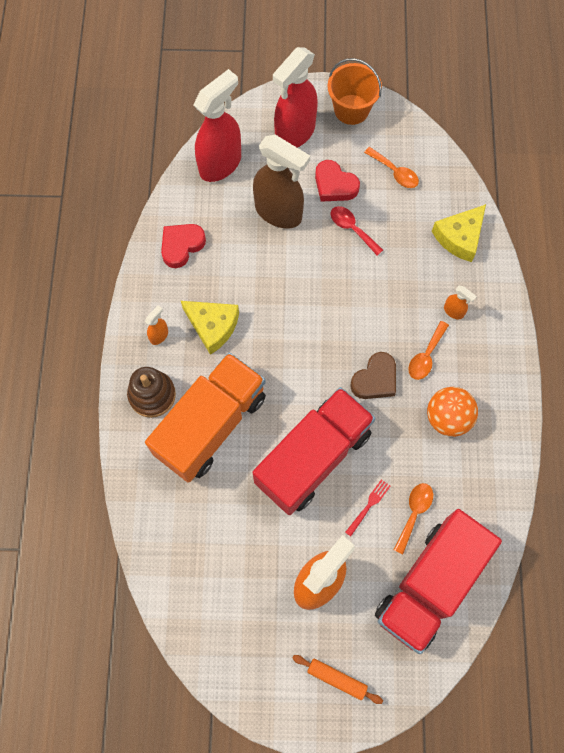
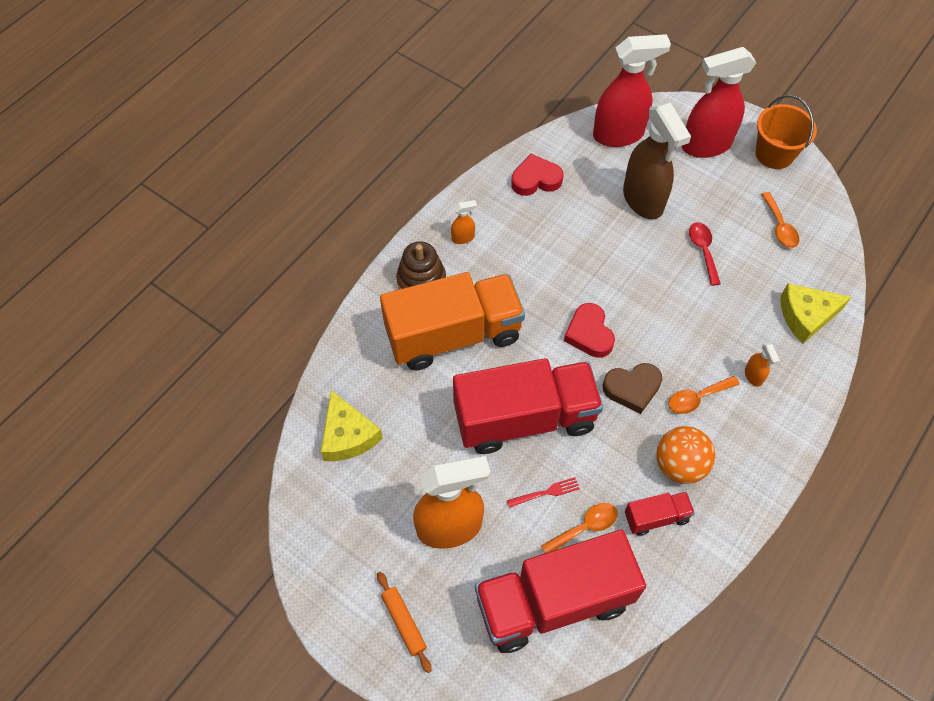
camera: 35 degrees right, 10 degrees down
(213, 326) = (515, 257): yellow cheese -> yellow cheese (348, 435)
(334, 185) = (712, 206): red heart -> red heart (589, 334)
(457, 470) = (656, 517): none -> red truck

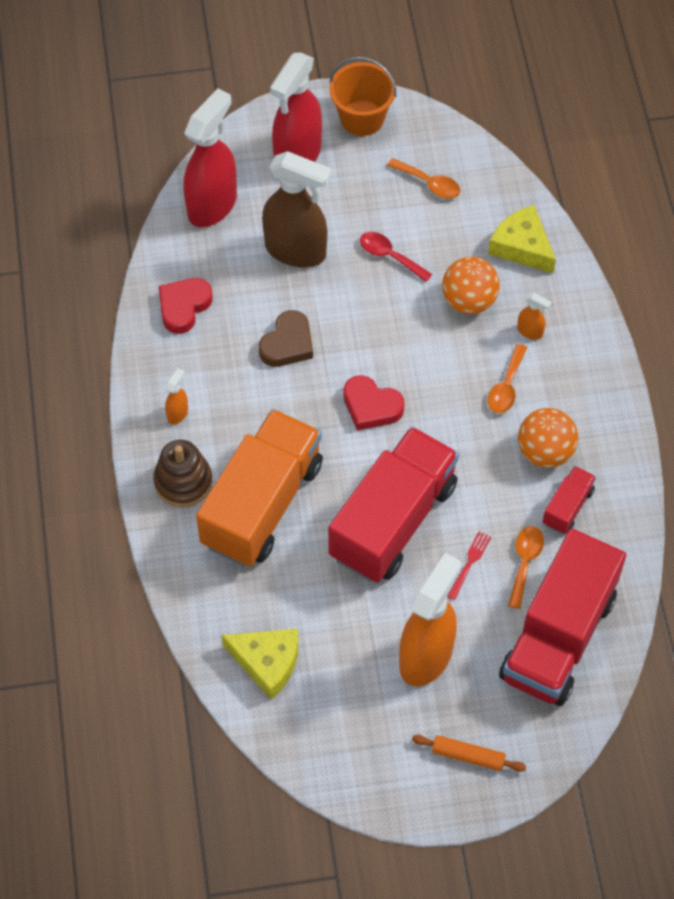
camera: 45 degrees left, 0 degrees up
(632, 388) = (450, 422): brown heart -> brown heart (287, 344)
(729, 321) = (469, 300): none -> orange ball
(806, 316) = (522, 246): yellow cheese -> yellow cheese turned 105 degrees clockwise

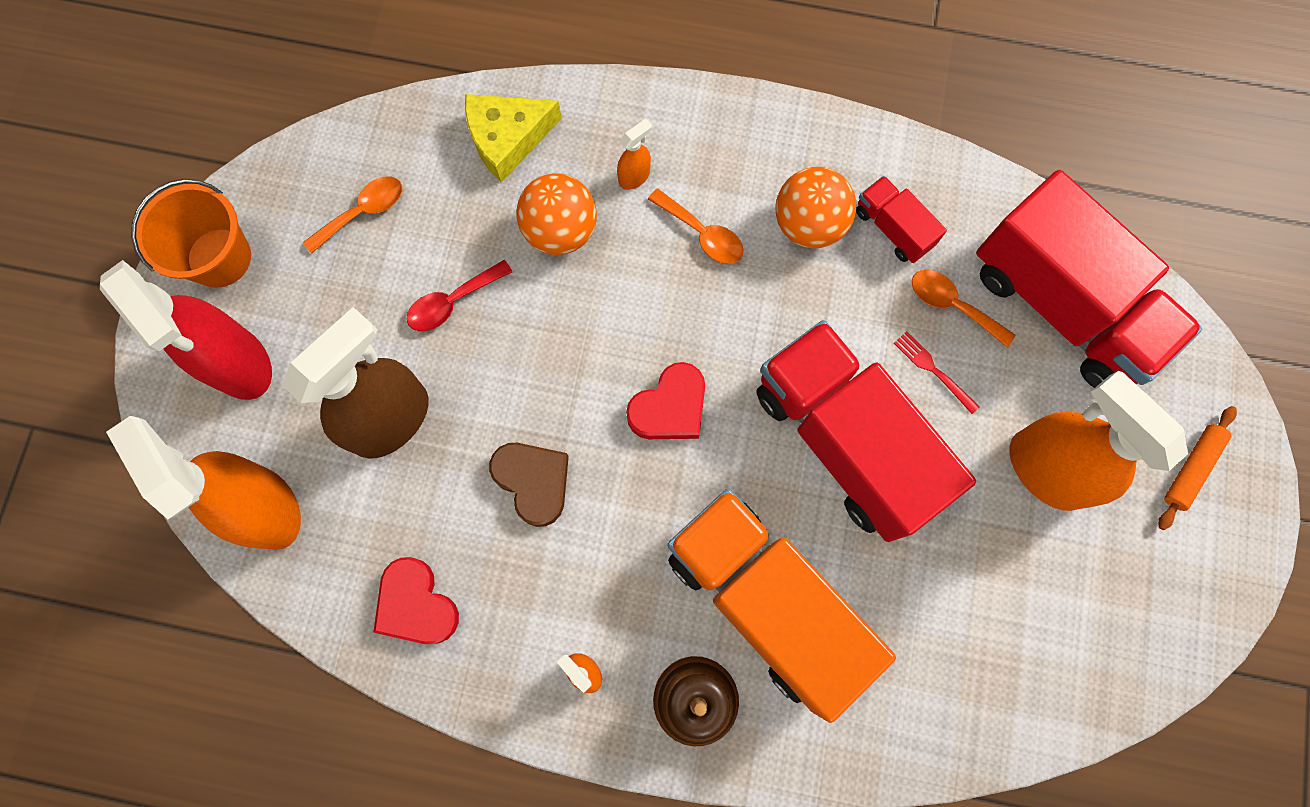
camera: 70 degrees left, 15 degrees up
(212, 205) = (266, 507): red spray bottle -> orange spray bottle
(267, 662) = (999, 675): yellow cheese -> none

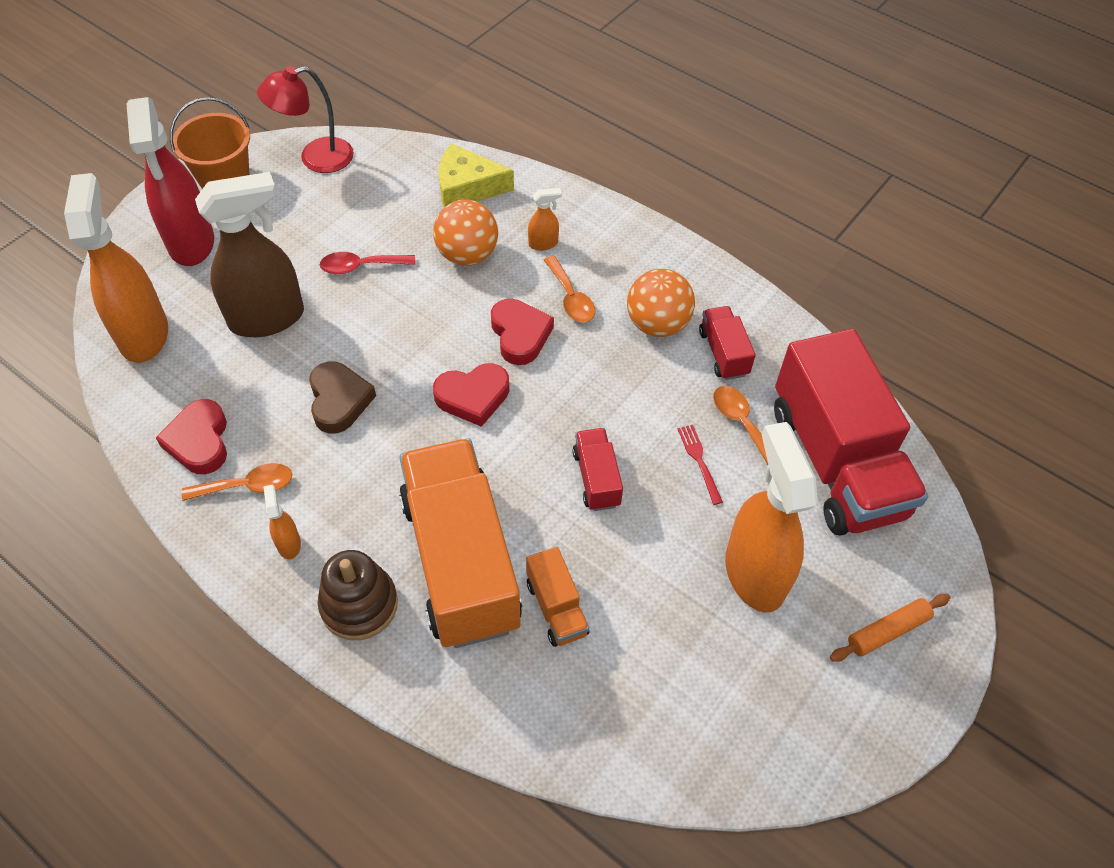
camera: 25 degrees right, 20 degrees down
(308, 178) = (315, 158): none -> red lamp
(363, 212) = (338, 191): orange spoon -> orange spoon (248, 486)
(675, 307) = (520, 335): none -> red heart
(845, 441) = (596, 478): red truck -> red truck, size x0.44
(883, 603) = (556, 608): none -> orange truck

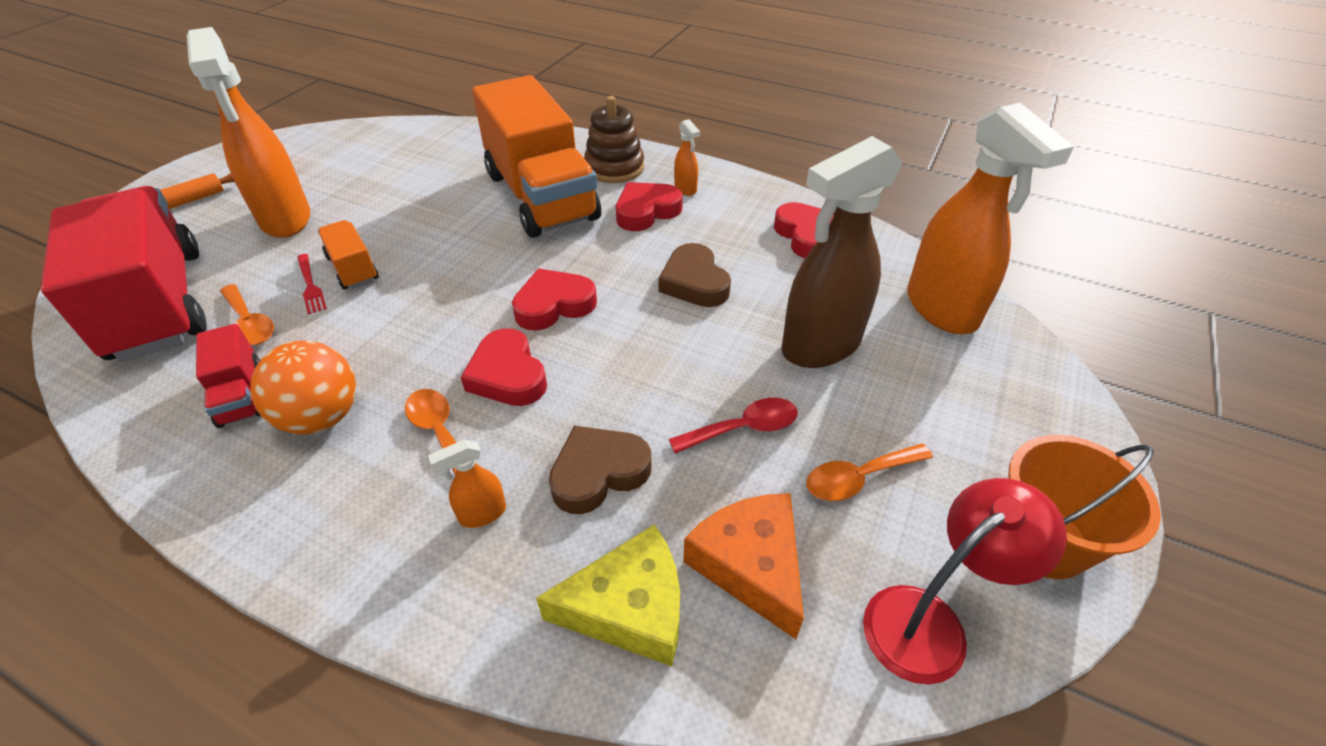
camera: 170 degrees right, 10 degrees down
(191, 243) = (991, 421): red spray bottle -> none
(248, 486) = (741, 215): orange spoon -> orange spoon (858, 478)
(348, 511) = (646, 211): none -> red heart
(394, 194) = (750, 565): none -> orange cheese
(467, 255) = (598, 473): orange ball -> brown heart
(556, 608) = (460, 183): orange truck -> orange truck (353, 268)
(596, 478) = (420, 259): red truck -> none

